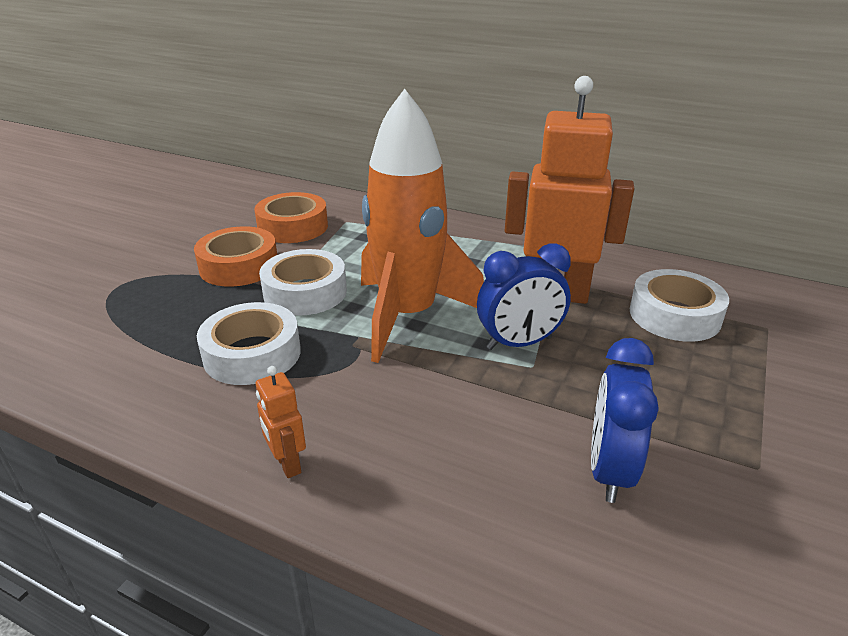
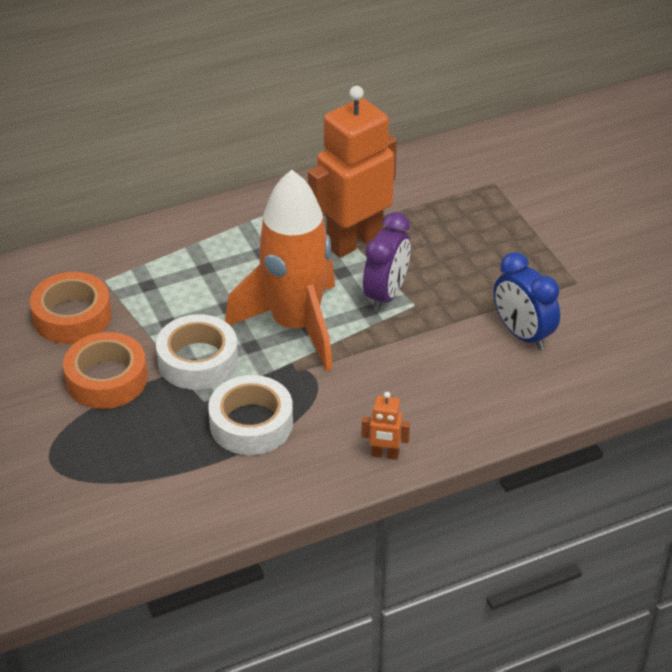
camera: 50 degrees left, 10 degrees up
(519, 343) = (386, 295): blue clock -> purple clock
(674, 315) = (439, 209): white tape -> none

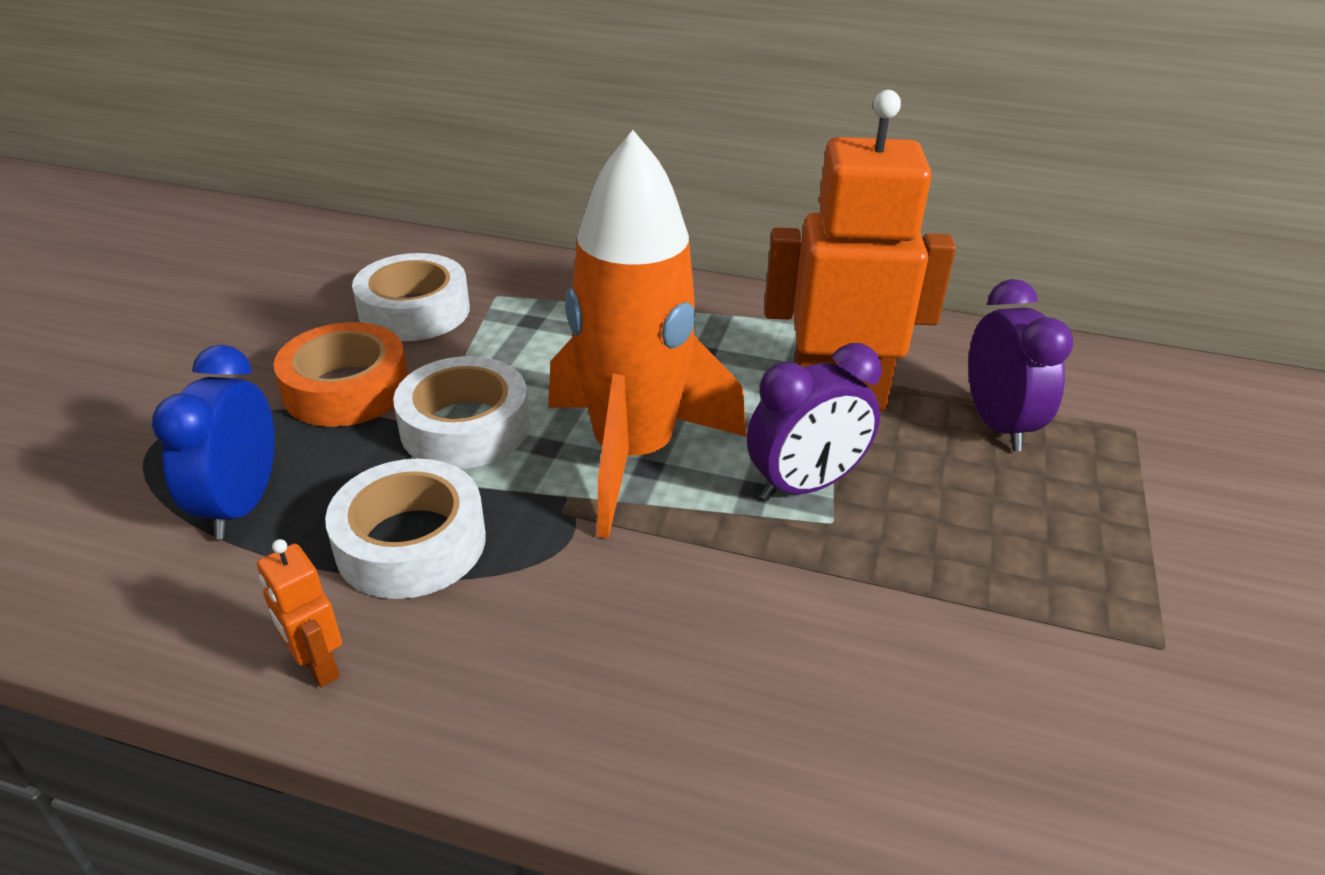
camera: 40 degrees right, 5 degrees down
(72, 316) = (414, 311): orange tape -> white tape
(385, 455) = (516, 723): orange robot -> orange robot (318, 666)
(436, 214) = (998, 424): none -> purple clock
(522, 334) = (973, 675): blue clock -> blue clock (241, 505)

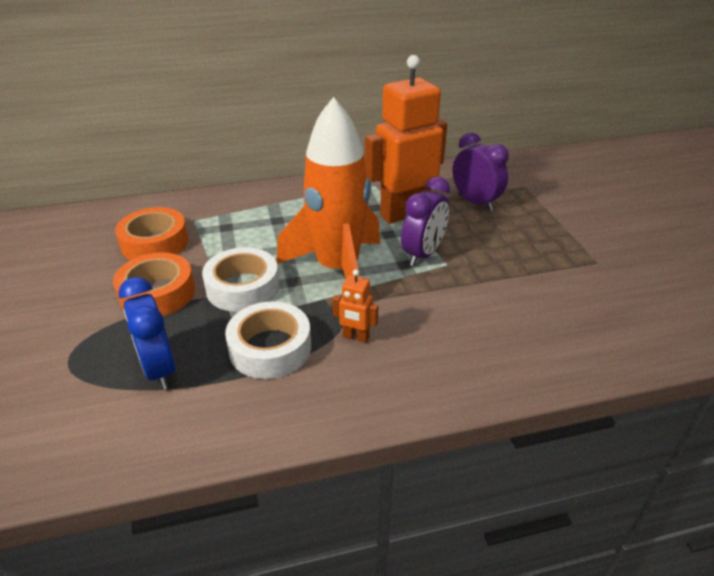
camera: 30 degrees left, 0 degrees up
(318, 666) = (281, 418): orange robot -> orange robot (355, 337)
(414, 311) = (155, 243): white tape -> orange tape

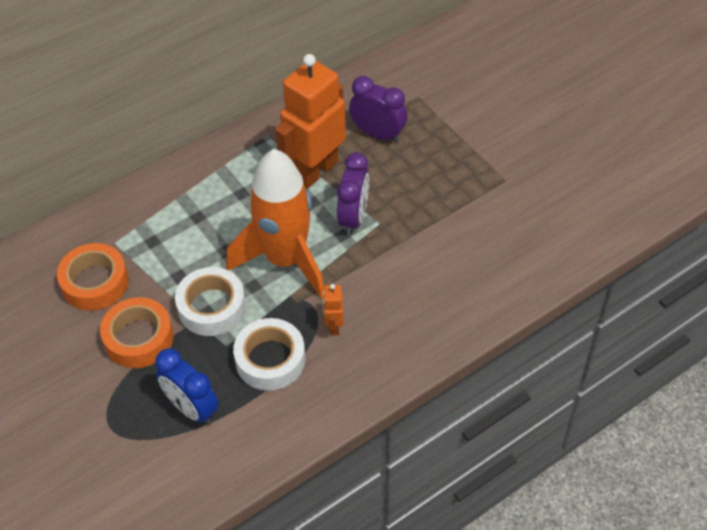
camera: 20 degrees left, 15 degrees up
(355, 337) = (334, 326): orange robot -> orange robot turned 90 degrees clockwise

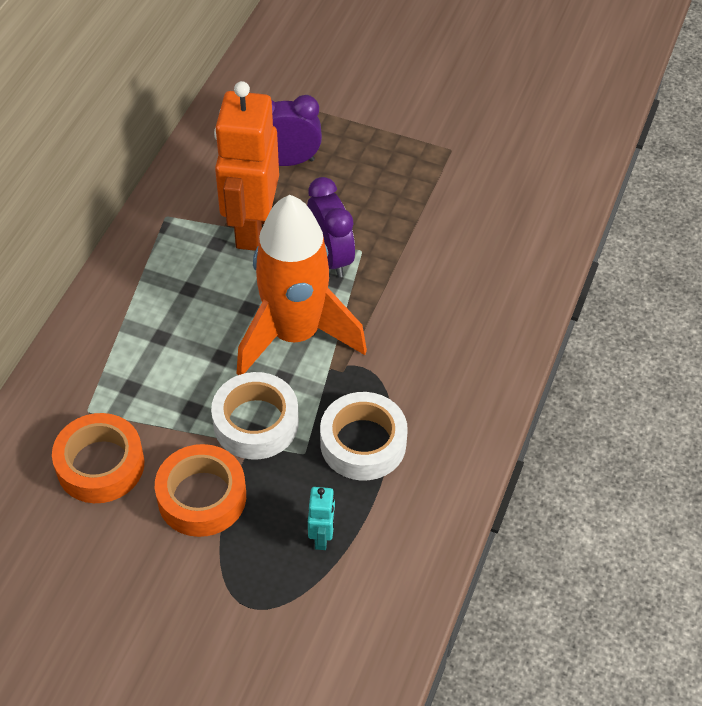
camera: 35 degrees left, 0 degrees up
(192, 409) = (322, 537): blue clock -> turquoise robot
(334, 326) = (400, 375): orange robot -> none

